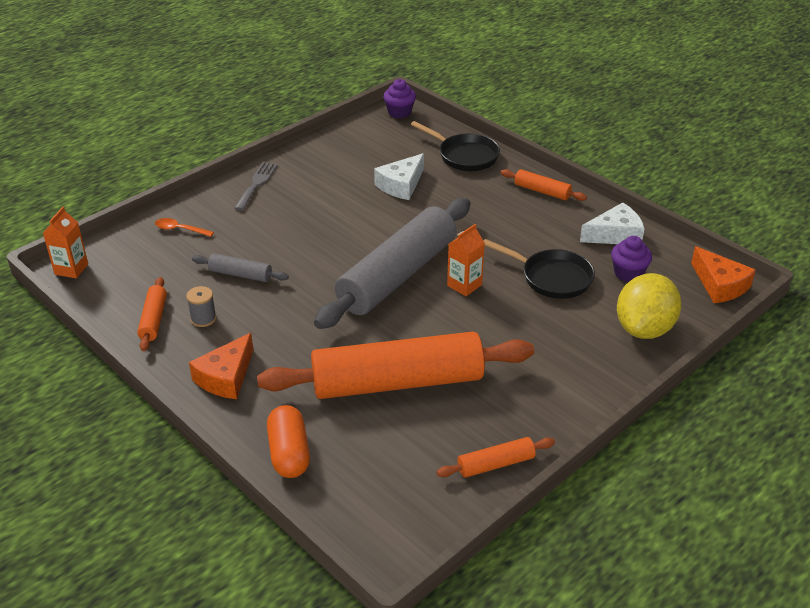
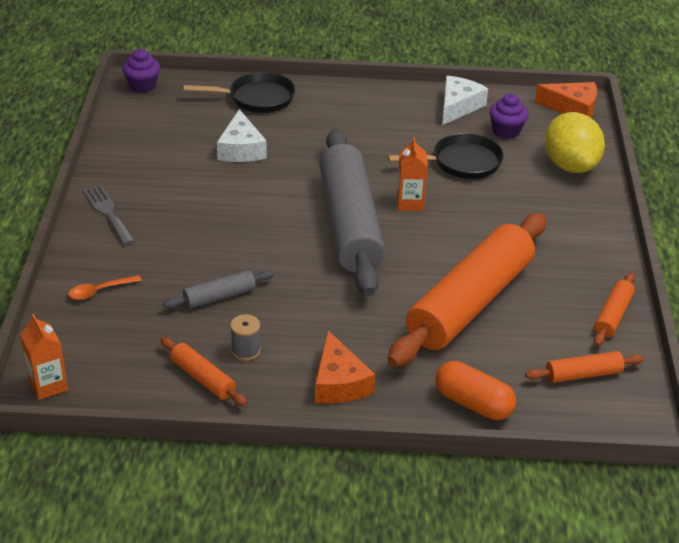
camera: 45 degrees left, 0 degrees up
(542, 191) = (359, 98): orange rolling pin -> orange rolling pin (583, 374)

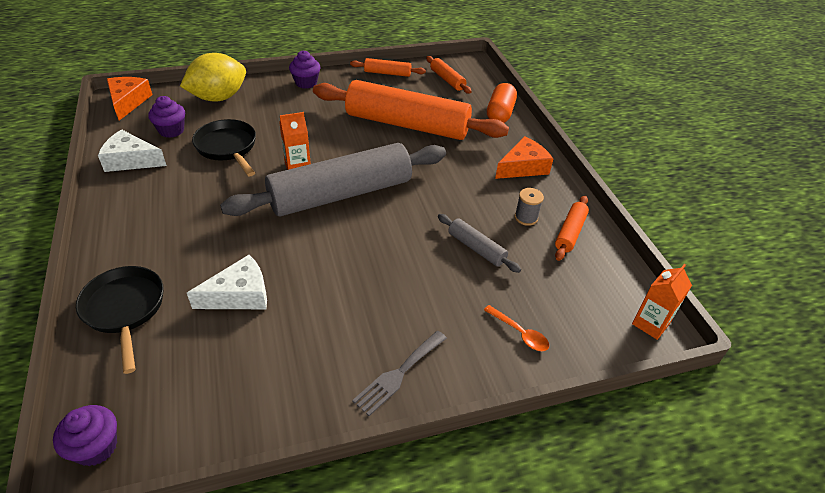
camera: 110 degrees left, 5 degrees up
(595, 236) = (306, 83): none -> purple cupcake

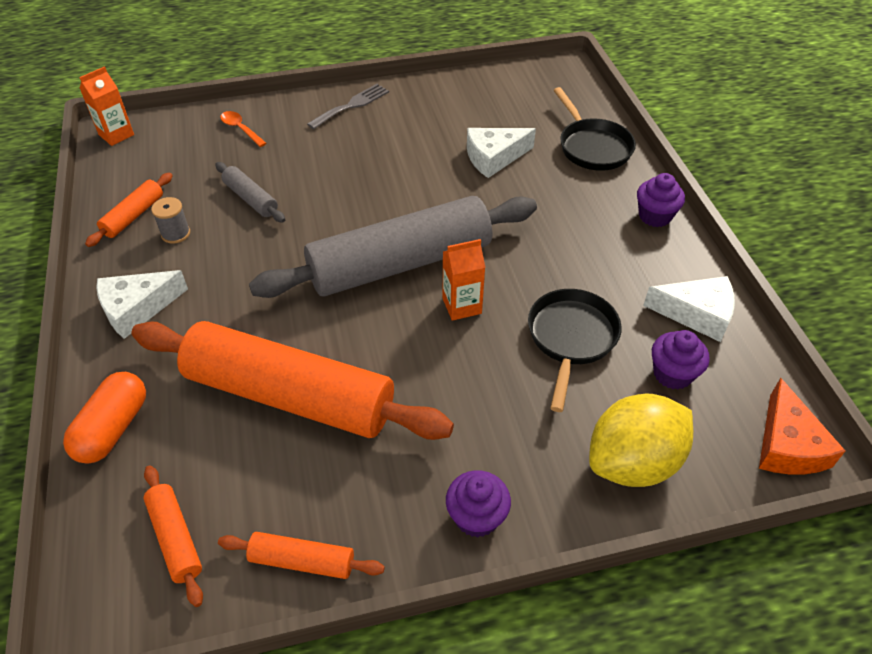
camera: 175 degrees left, 5 degrees up
(96, 447) = (562, 73): purple cupcake -> purple cupcake (655, 216)
(228, 148) = (571, 339): black pan -> black pan turned 135 degrees counterclockwise
(523, 167) = (137, 309): orange cheese -> white cheese

